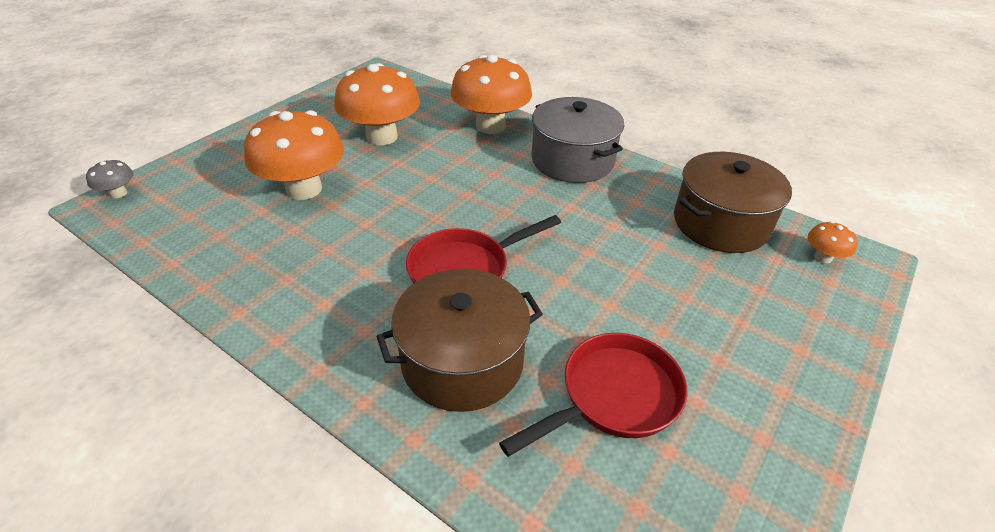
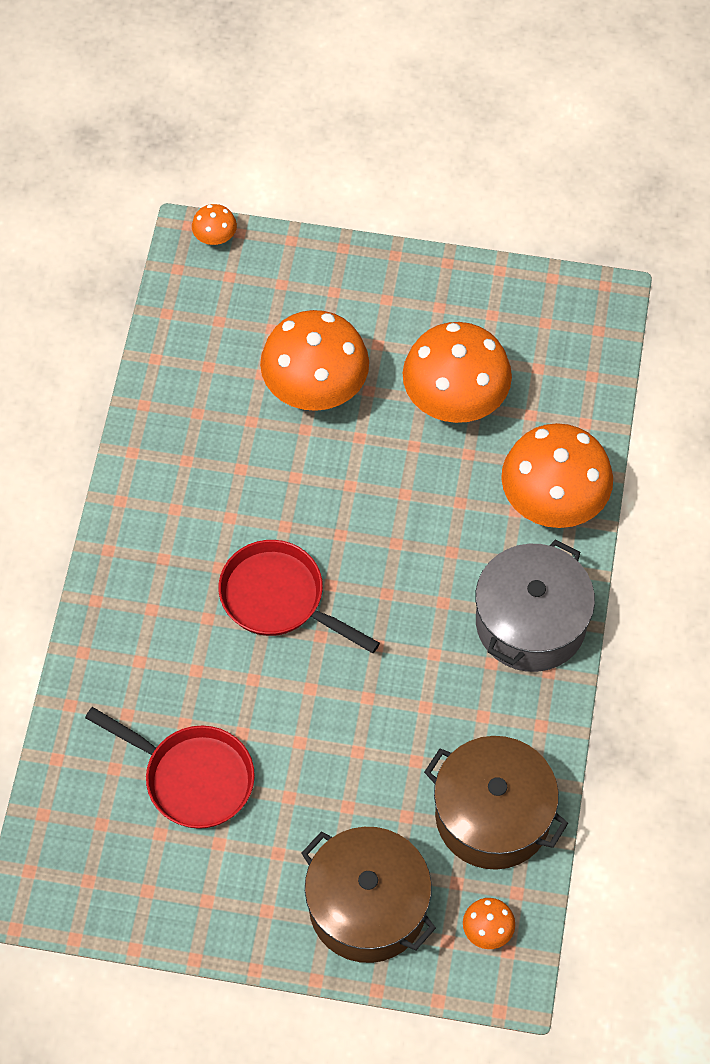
camera: 65 degrees right, 20 degrees up
(118, 193) = (215, 237): grey mushroom -> orange mushroom
(462, 361) = (170, 649): brown pot -> brown pot (367, 906)

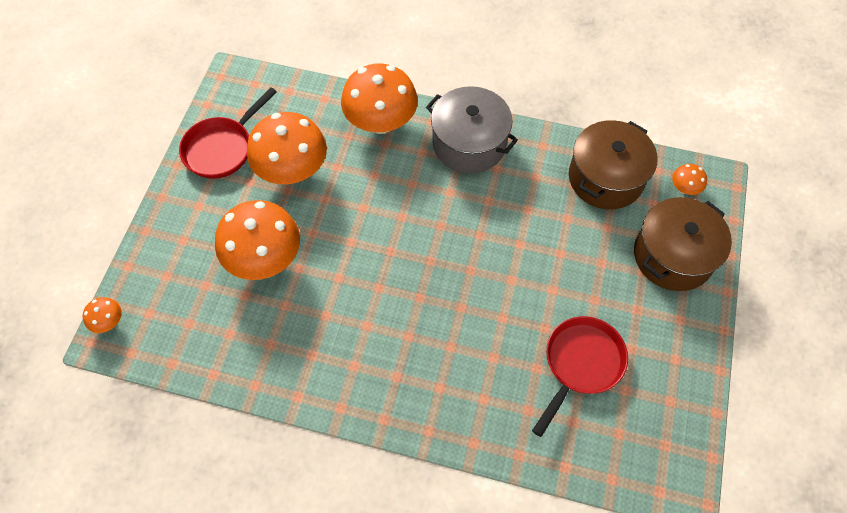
camera: 85 degrees left, 0 degrees up
(279, 598) = (438, 295): red pan -> red pan (222, 148)

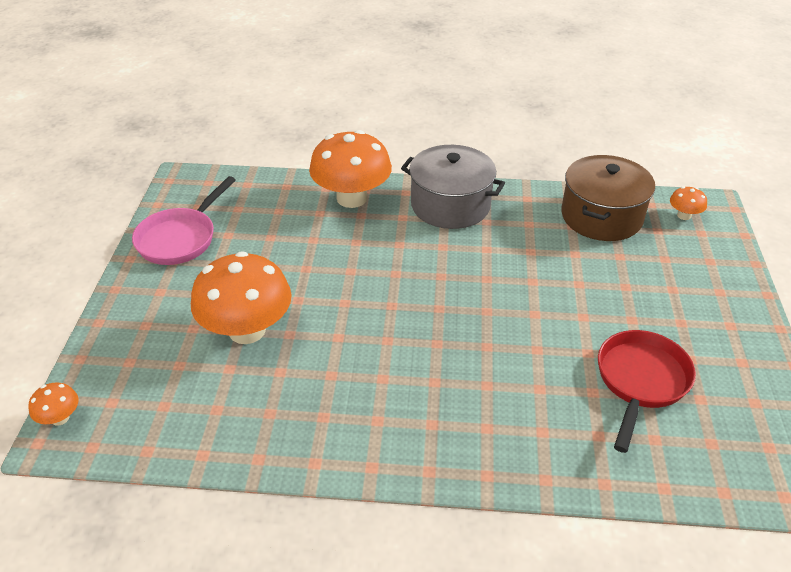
camera: 10 degrees left, 20 degrees down
(222, 148) = (180, 238): red pan -> pink pan
(292, 170) = (263, 248): orange mushroom -> none
(673, 256) = (697, 271): brown pot -> none

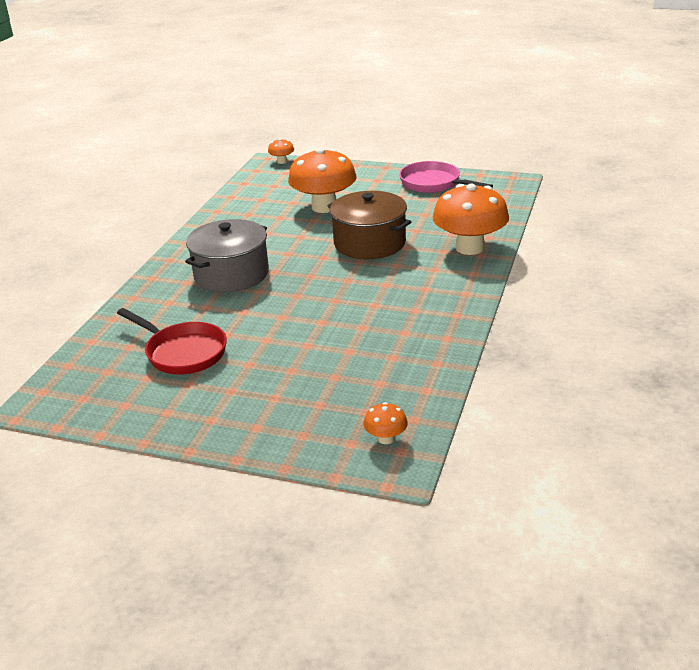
camera: 105 degrees right, 10 degrees down
(450, 205) = (446, 294): grey pot -> grey pot (231, 274)
(601, 216) = (402, 379): brown pot -> brown pot (369, 243)

